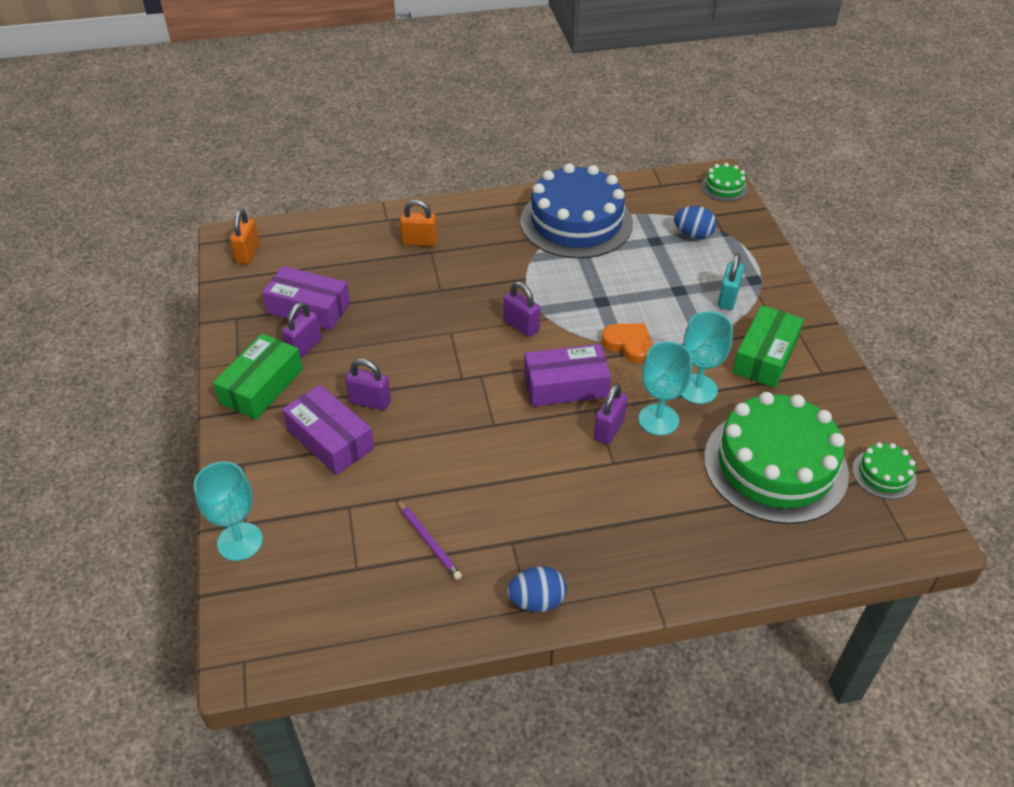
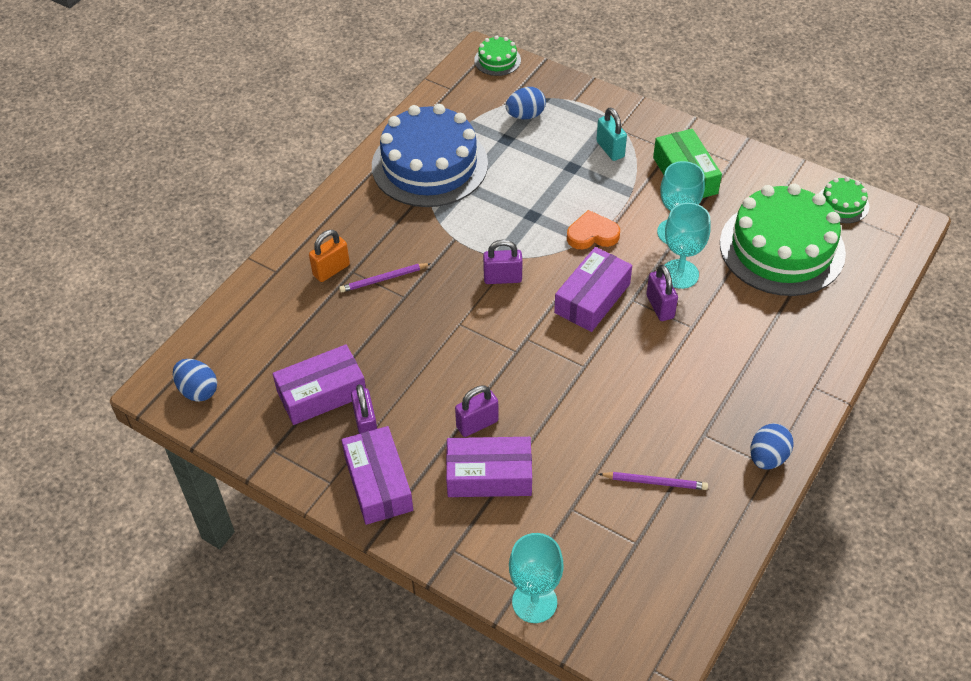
camera: 45 degrees left, 5 degrees up
(248, 254) = (198, 390): orange padlock -> blue egg
(262, 386) = (378, 483): green box -> purple box
(443, 270) = (383, 279): none -> purple pencil

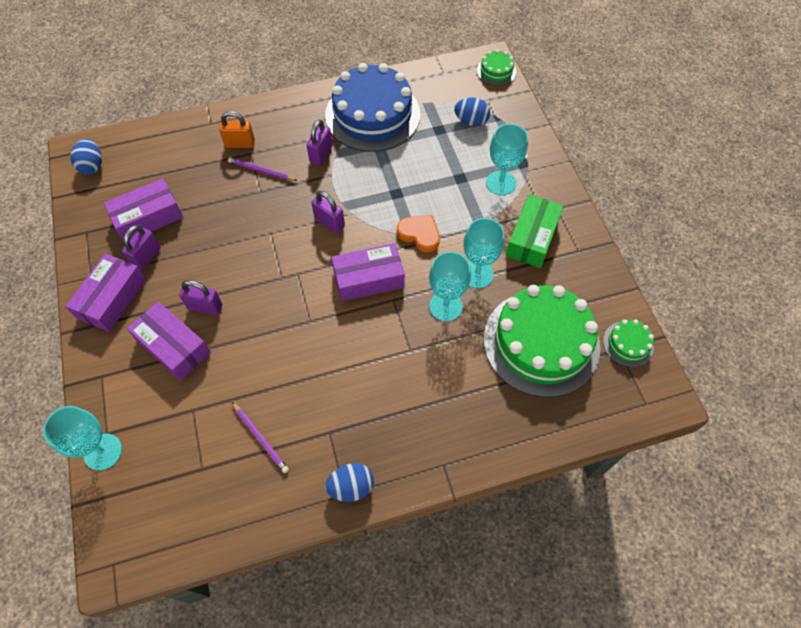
camera: 40 degrees right, 10 degrees up
(322, 393) = (148, 217): purple box -> purple box turned 45 degrees counterclockwise
(610, 149) = (501, 183): turquoise padlock -> turquoise goblet
(660, 307) = (405, 319): purple padlock -> purple padlock (321, 154)

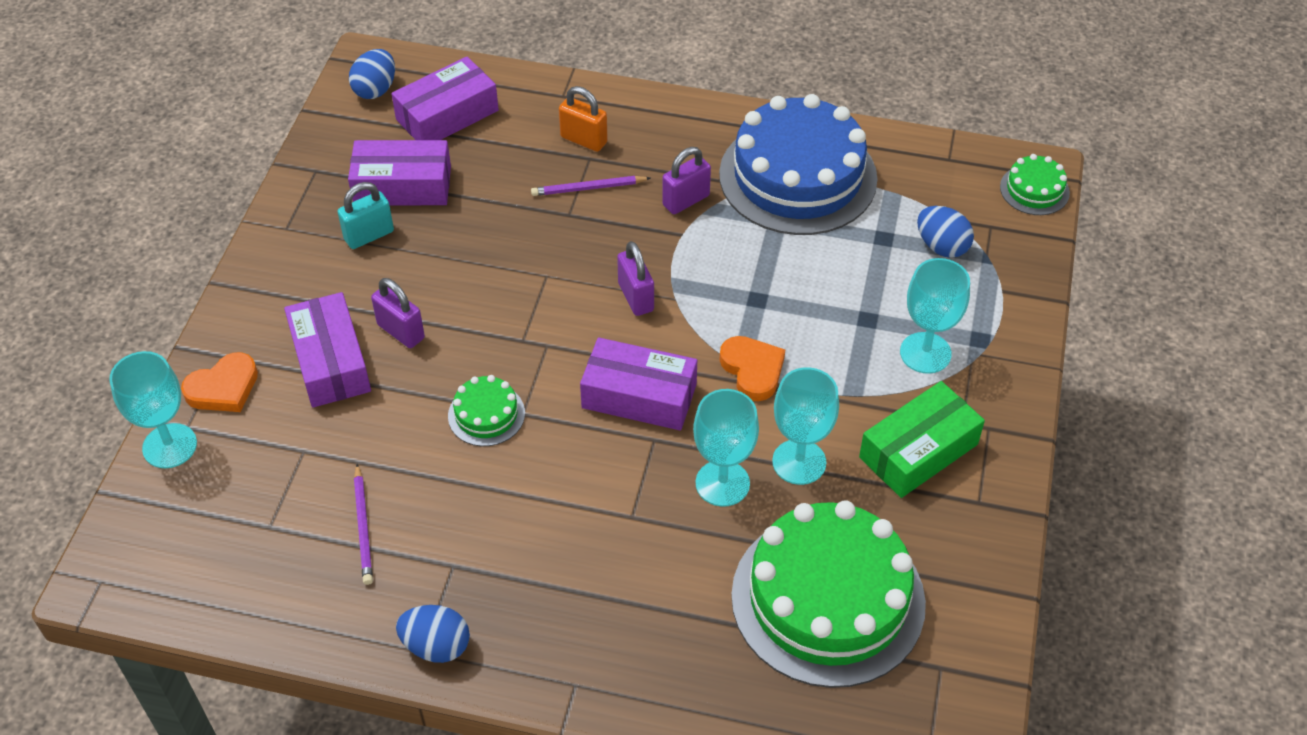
camera: 30 degrees right, 10 degrees down
(112, 299) = (295, 268): purple box -> purple box (447, 115)
(114, 396) = (223, 388): none -> orange heart
(147, 257) = (369, 235): purple padlock -> turquoise padlock
(261, 171) = (588, 188): purple pencil -> purple pencil turned 60 degrees counterclockwise
(628, 344) = (960, 666): green cake -> green cake (486, 414)

